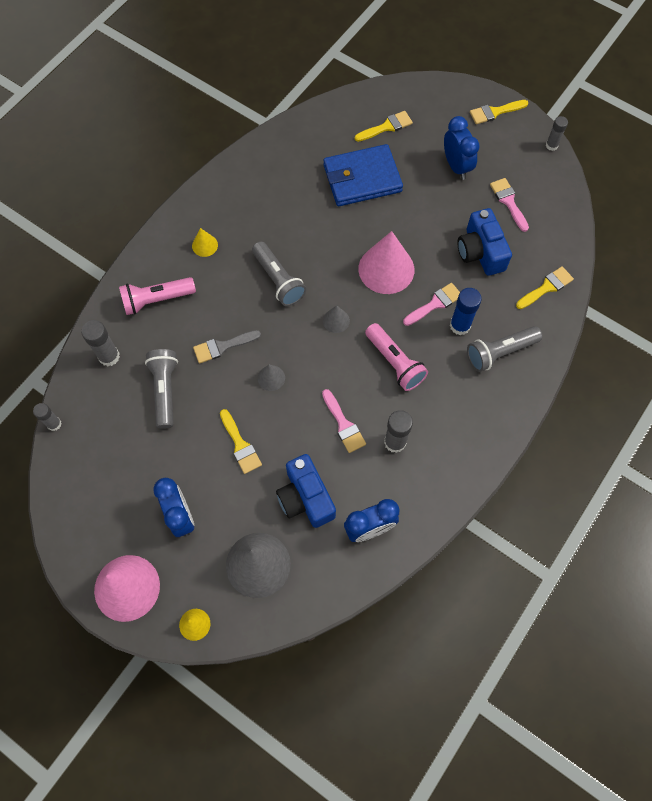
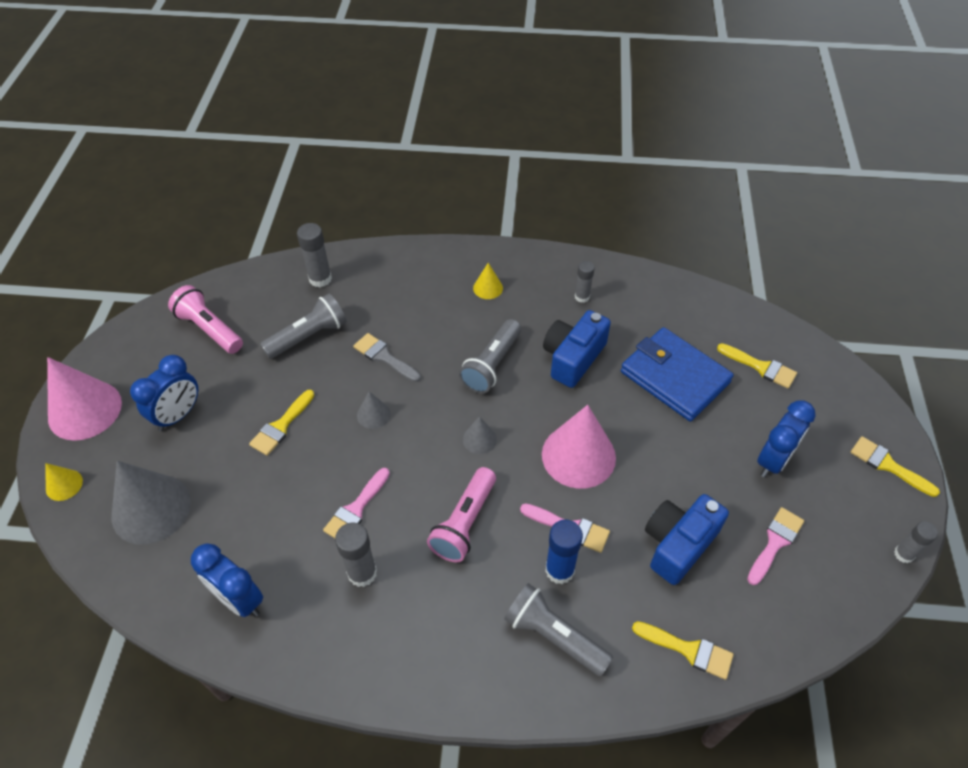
camera: 60 degrees right, 15 degrees down
(54, 424) = (229, 276): grey glue stick -> grey glue stick (582, 297)
(156, 300) = (402, 282): pink flashlight -> pink flashlight (209, 329)
(305, 498) = (248, 515): blue camera -> blue camera (573, 358)

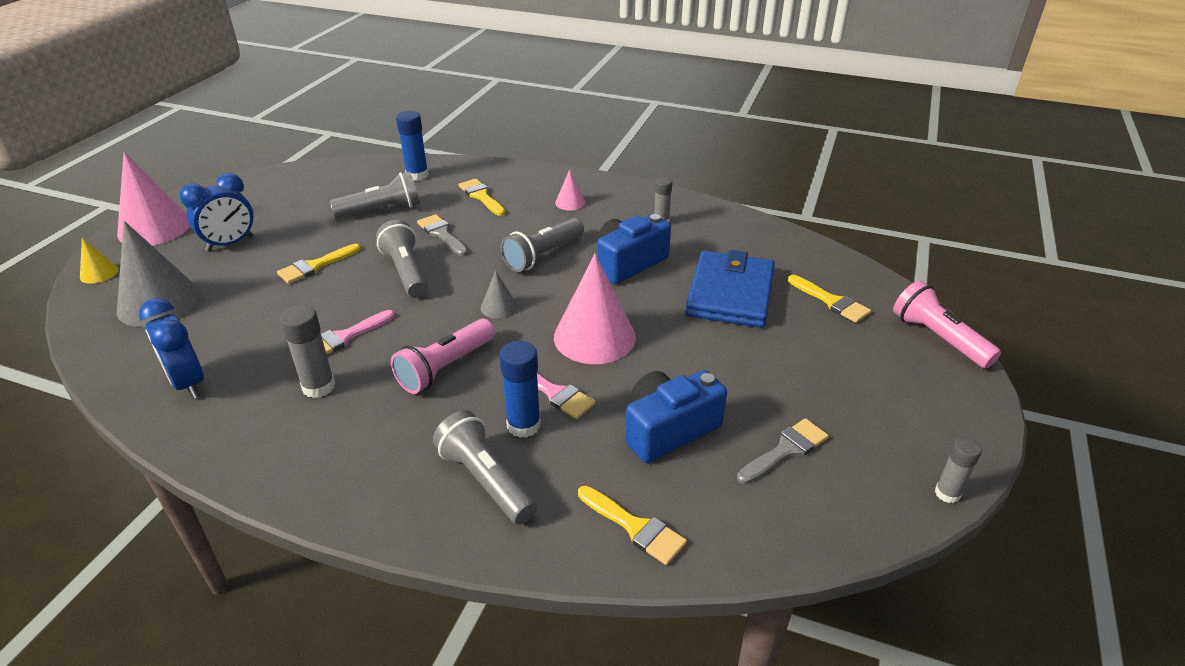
camera: 15 degrees right, 15 degrees down
(209, 329) = (297, 193): pink flashlight -> pink flashlight (938, 338)
(320, 279) = (417, 175): grey glue stick -> blue glue stick
(373, 414) = (406, 272): grey cone -> grey flashlight
(488, 288) = (570, 202): yellow cone -> pink cone
(674, 377) = (730, 294): blue wallet -> blue wallet turned 45 degrees clockwise
(773, 460) = (813, 379): blue clock -> none
(775, 542) = (785, 450): pink brush -> grey brush
(888, 465) = (955, 408): yellow brush -> yellow brush (481, 196)

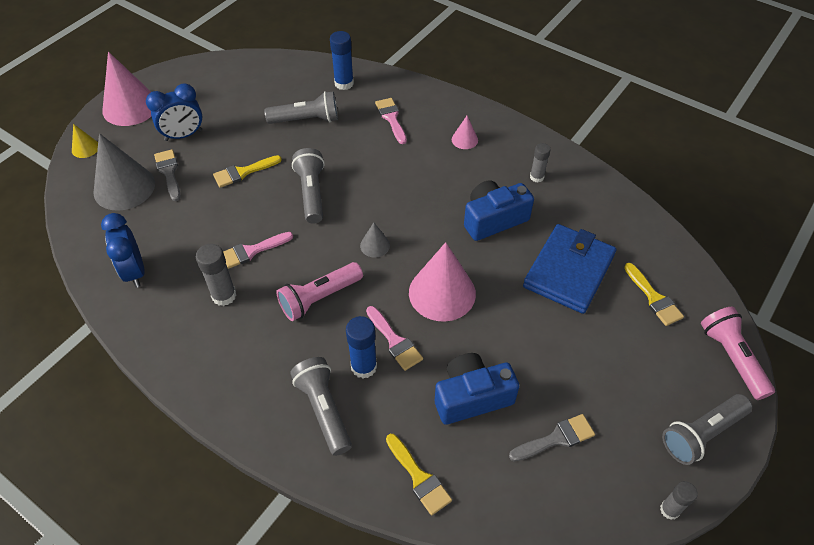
camera: 15 degrees right, 15 degrees up
(442, 234) = (349, 156): grey brush -> grey brush (169, 172)
(481, 196) = (391, 118): yellow brush -> pink brush
(543, 256) = (425, 197): grey flashlight -> grey flashlight (701, 434)

